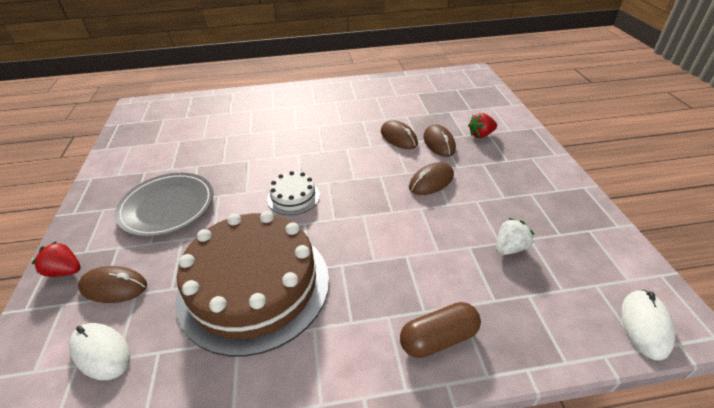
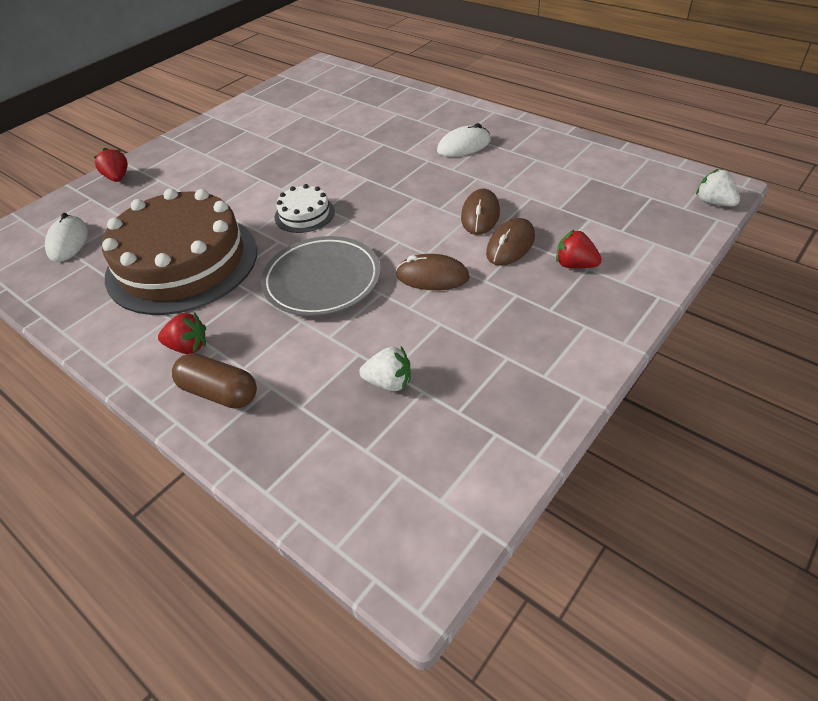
camera: 50 degrees right, 5 degrees up
(114, 287) = (123, 206): brown mouse -> none
(167, 207) = (220, 168): grey plate -> grey plate (322, 280)
(365, 332) = (188, 347): none -> red strawberry
(482, 79) = (714, 203): none -> white strawberry
(645, 325) = (376, 539): white mouse -> white mouse (464, 146)

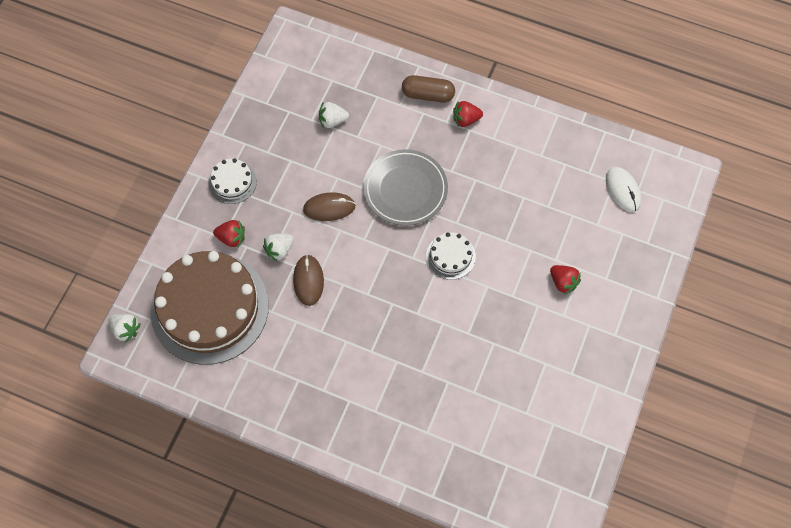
camera: 160 degrees right, 20 degrees up
(117, 178) = (646, 274): red strawberry -> red strawberry (563, 282)
(182, 262) = (517, 187): brown cake -> brown cake (209, 308)
(464, 146) = (343, 380): white mouse -> none
(510, 245) = (279, 250): brown mouse -> white strawberry
(569, 326) = (232, 182): none -> white cake

